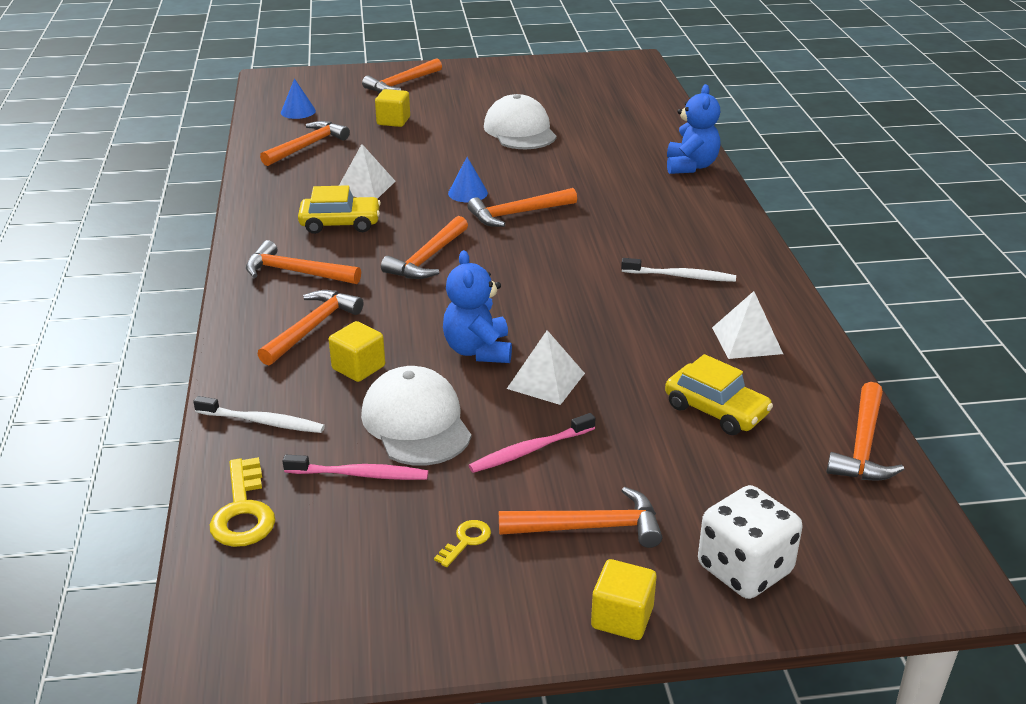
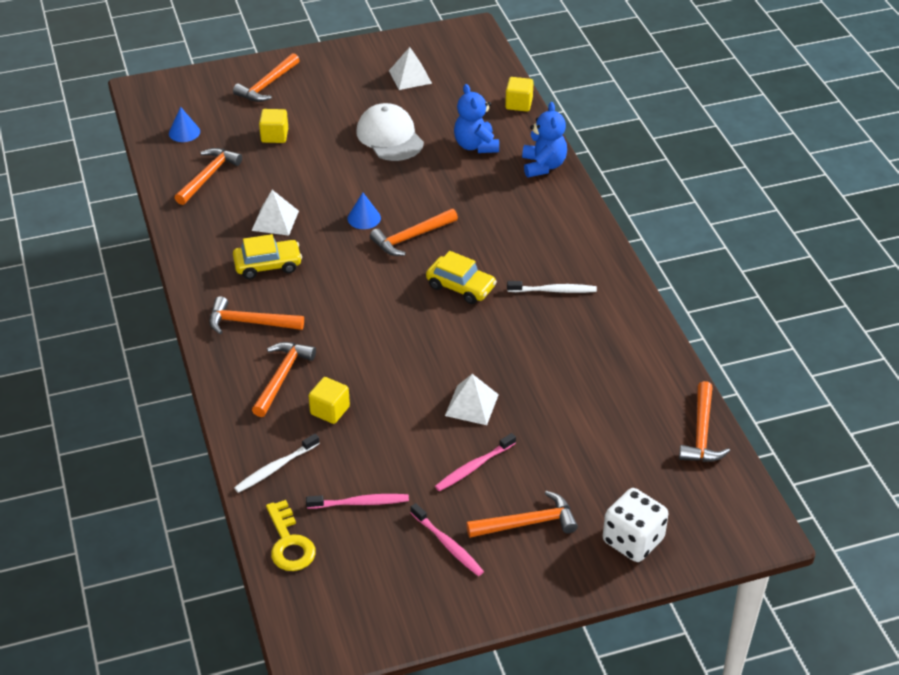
camera: 10 degrees left, 10 degrees up
(262, 422) = (275, 468): white toothbrush -> white toothbrush turned 135 degrees clockwise
(416, 422) = (387, 454): white cap -> none
(427, 258) = (351, 295): orange hammer -> none
(466, 541) = (448, 545): yellow key -> pink toothbrush
(478, 350) = (415, 383): blue teddy bear -> blue teddy bear (476, 145)
(622, 617) = (561, 586): yellow cube -> yellow cube (519, 104)
(716, 410) = (598, 416): yellow car -> yellow car (461, 287)
(746, 340) = (611, 348): white pyramid -> white pyramid (410, 77)

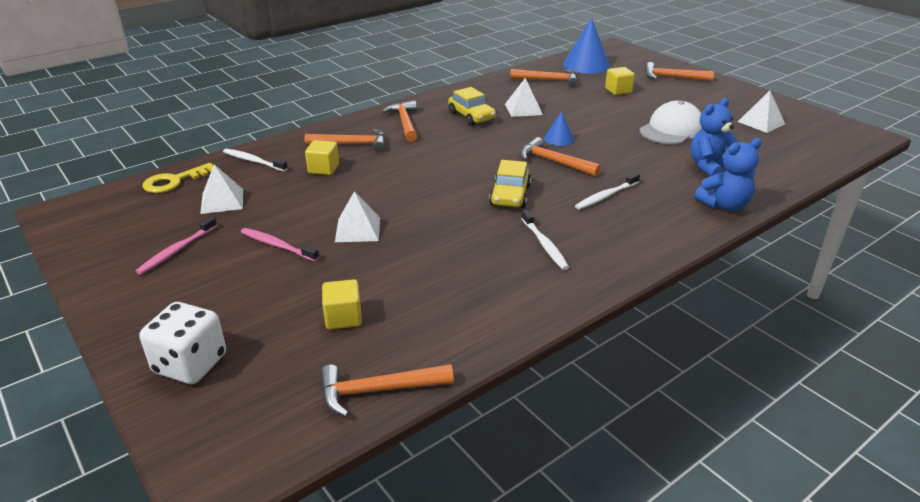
camera: 70 degrees right, 10 degrees down
(184, 132) = (586, 65): blue cone -> blue cone, size x1.93
(360, 503) = (222, 201): pink toothbrush -> white pyramid
(493, 227) = (606, 196): none -> white toothbrush
(519, 104) = (798, 176): yellow cube -> yellow cube (343, 318)
(527, 523) = (209, 289): orange hammer -> none

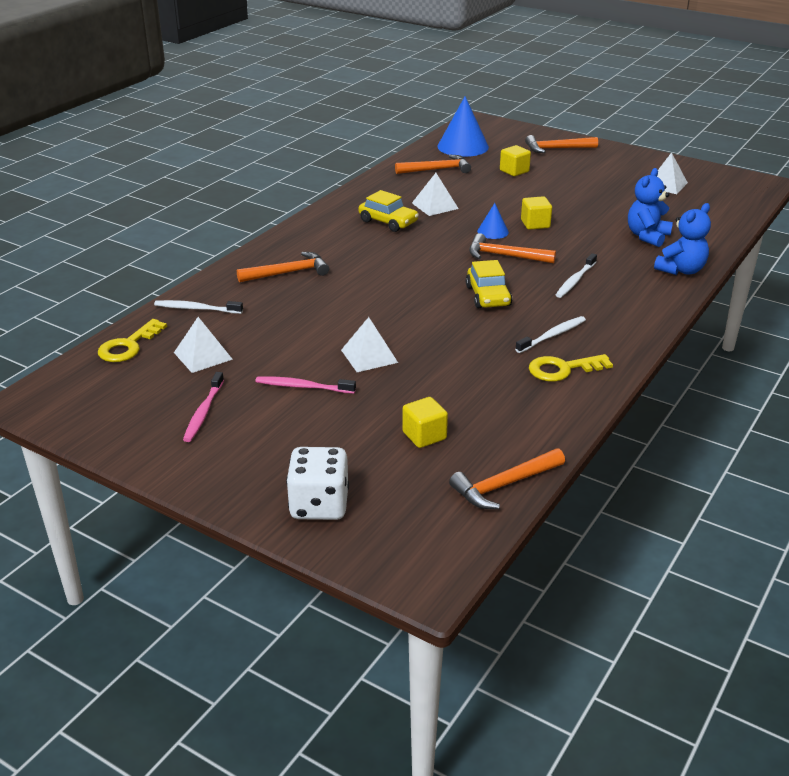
camera: 20 degrees left, 0 degrees up
(323, 169) = (281, 303): yellow cube -> yellow cube (535, 224)
(404, 122) = (324, 240): orange hammer -> none
(530, 281) = (563, 369): none -> yellow key
(544, 244) = (552, 335): white toothbrush -> white toothbrush turned 90 degrees counterclockwise
(672, 129) = (591, 204): white cap -> none

